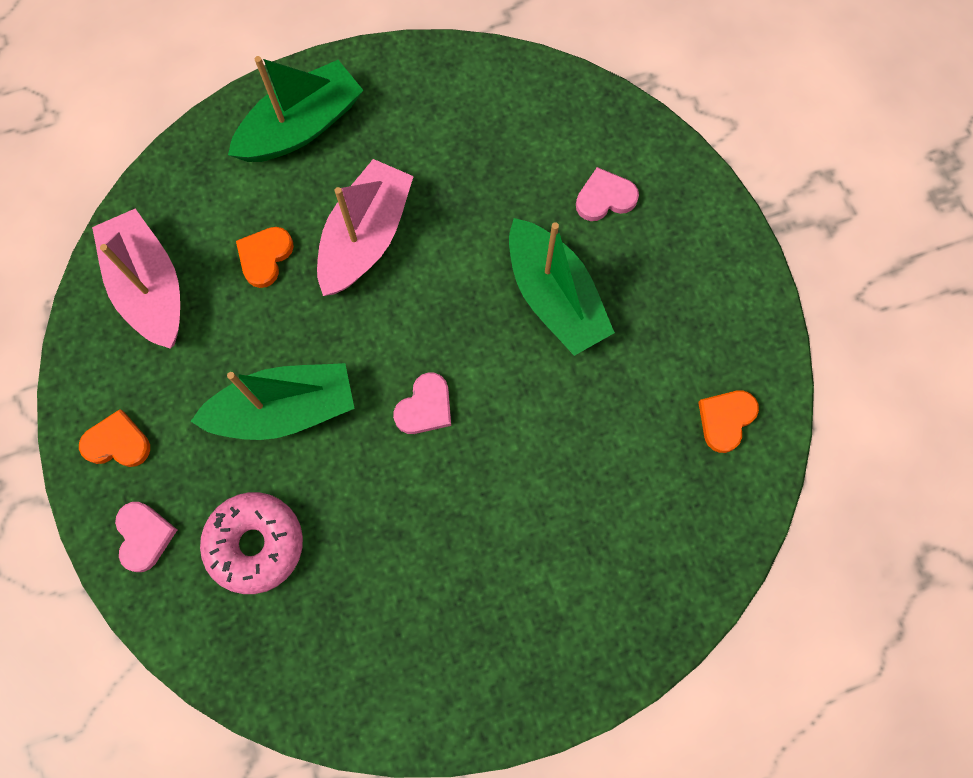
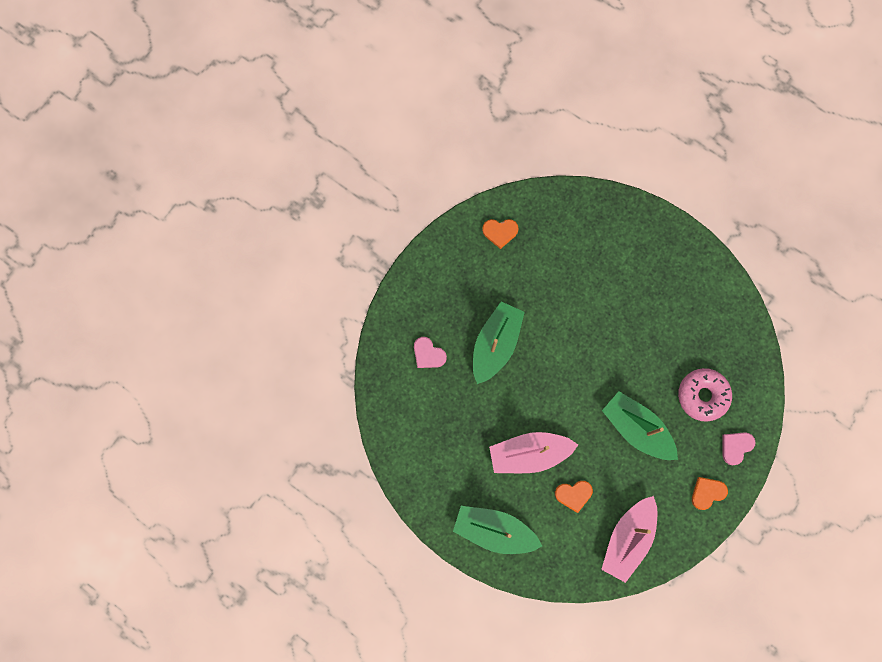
camera: 125 degrees left, 5 degrees up
(117, 442) = (707, 492): orange heart -> orange heart turned 90 degrees clockwise
(425, 407) = (589, 366): pink heart -> none

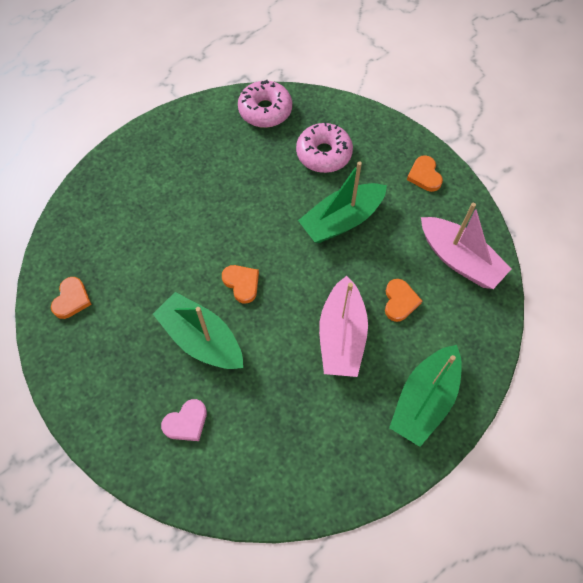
camera: 75 degrees left, 15 degrees down
(552, 361) = (242, 283): none -> orange heart
(735, 329) = (265, 110): none -> pink donut
(736, 447) = (383, 140): pink heart -> none

